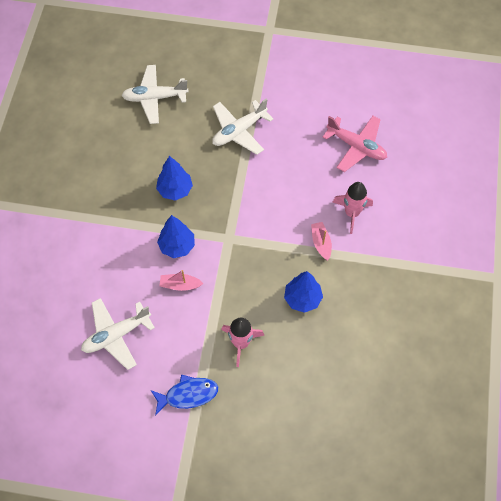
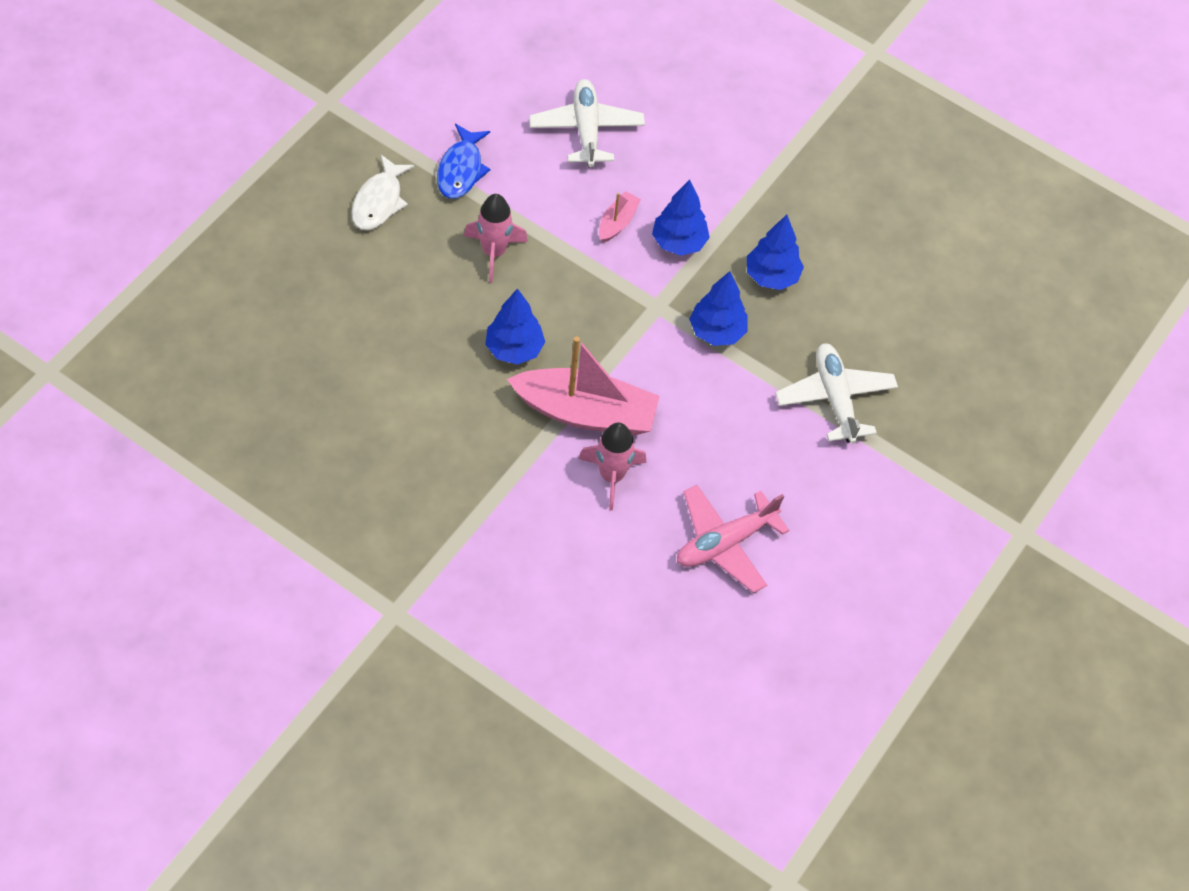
camera: 110 degrees right, 5 degrees down
(154, 98) = (952, 317): white plane -> none
(229, 201) = (717, 332): none -> blue tree
(240, 432) = (379, 201): none -> white fish
(321, 243) = (585, 412): pink boat -> pink boat, size x2.19

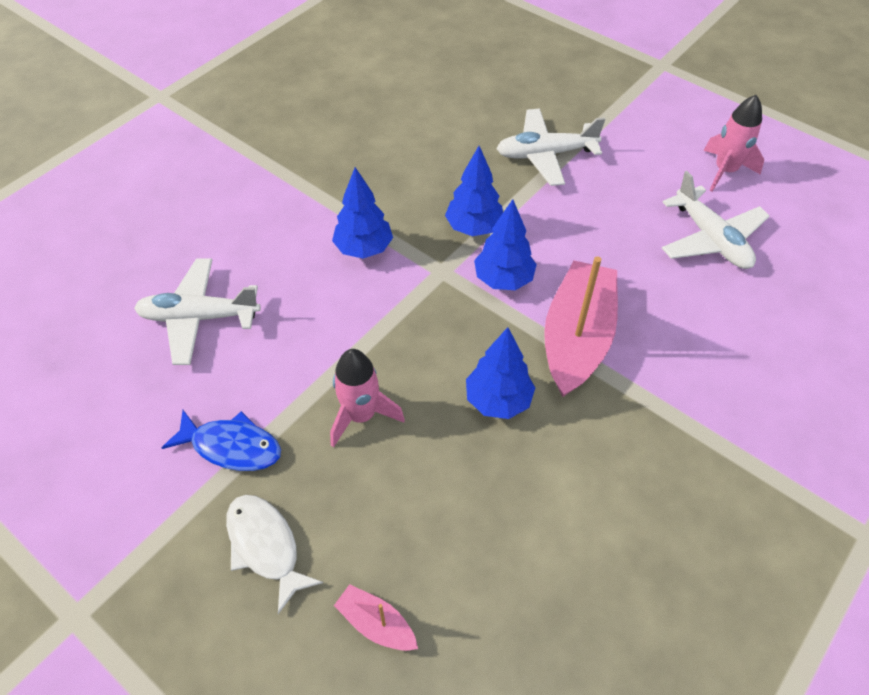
camera: 80 degrees left, 5 degrees down
(379, 201) = (266, 546): white fish -> white fish turned 150 degrees counterclockwise
(611, 476) = (652, 320): pink rocket -> pink rocket (725, 171)
(617, 222) = (332, 297): pink boat -> pink boat (376, 624)
(725, 543) = (711, 239): pink plane -> white plane
(771, 276) = (410, 184): blue tree -> blue tree (503, 279)

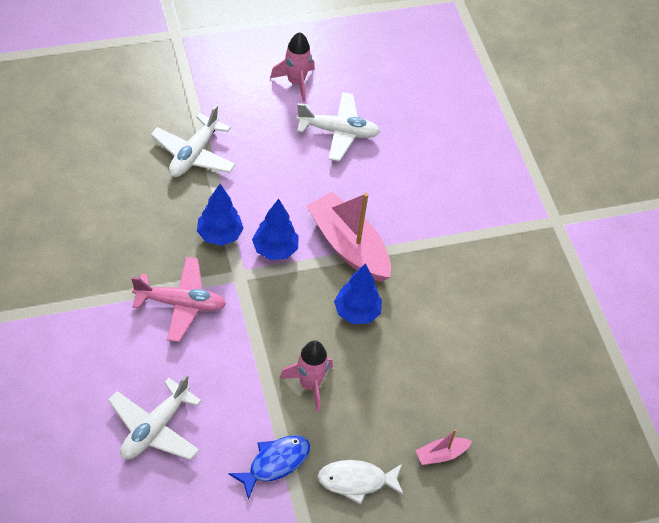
camera: 60 degrees left, 0 degrees up
(364, 249) = (181, 304): blue tree -> pink plane

